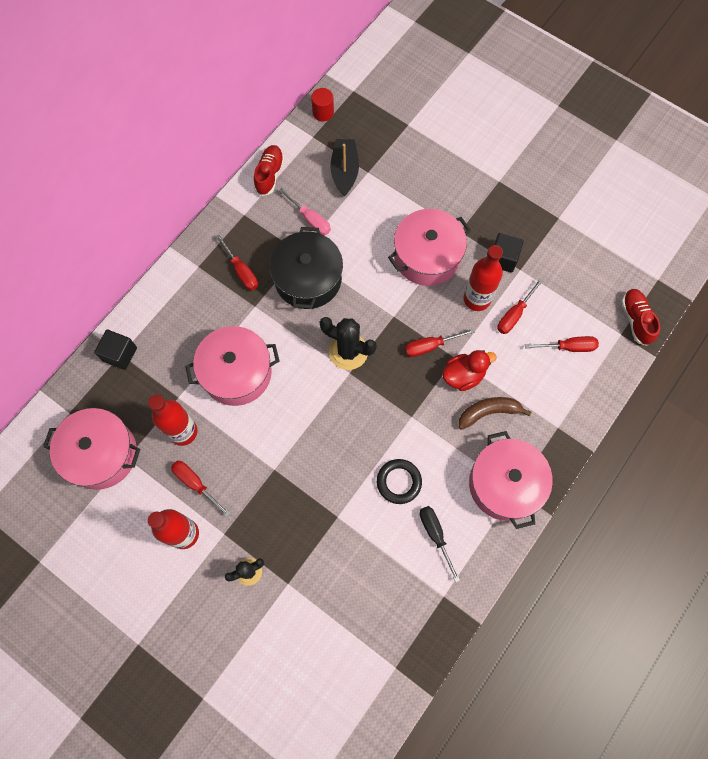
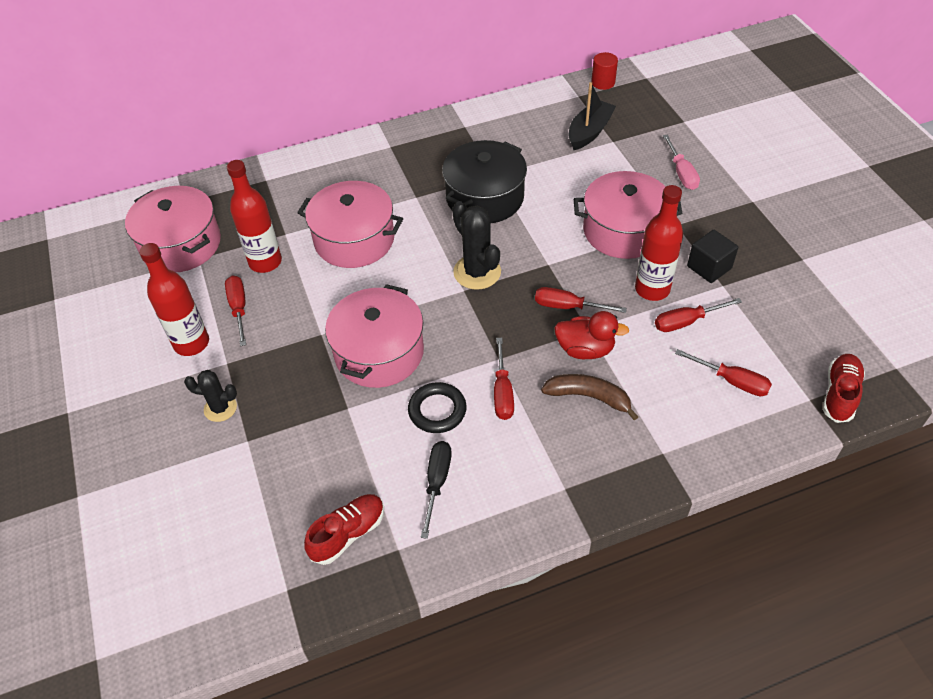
camera: 35 degrees right, 20 degrees down
(120, 354) = (265, 179): black cube -> none
(241, 271) = (426, 166): red screwdriver -> red screwdriver (502, 392)
(269, 174) = (513, 107): red shoe -> red shoe (348, 534)
(310, 219) = (525, 154): pink screwdriver -> pink screwdriver (681, 173)
(504, 484) = (556, 476): pink pot -> pink pot (379, 352)

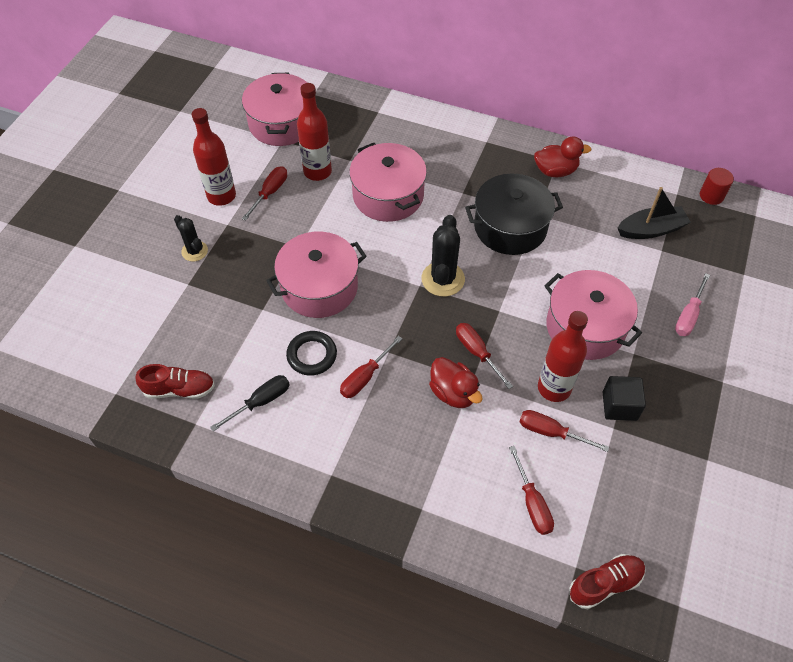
camera: 40 degrees right, 5 degrees up
(471, 134) = (555, 171): none -> red duck
(589, 397) = (417, 428): brown banana -> none

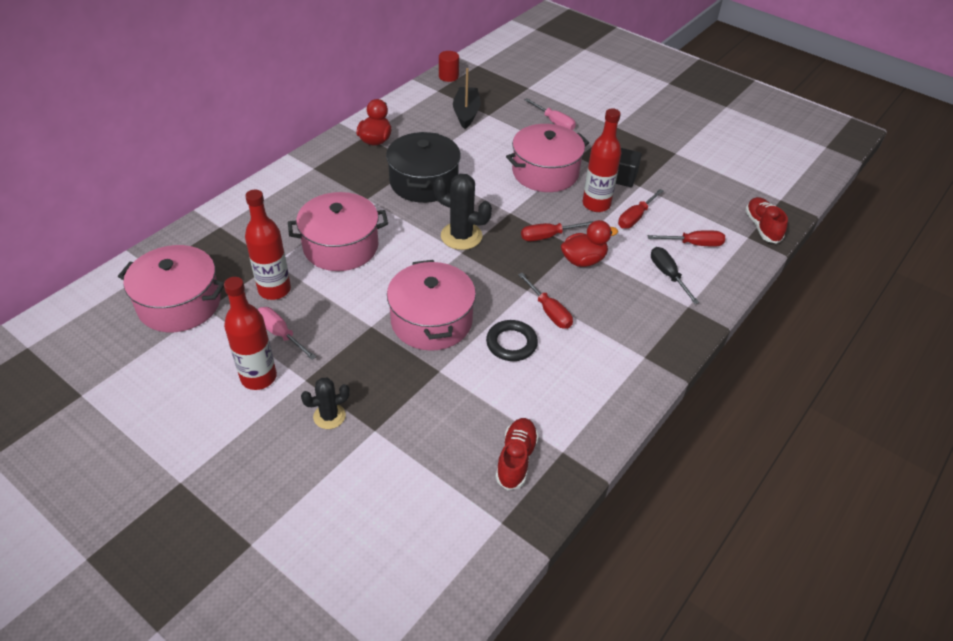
camera: 75 degrees left, 10 degrees down
(261, 402) = (552, 392): black screwdriver -> black screwdriver (667, 275)
(270, 192) = (280, 334): red screwdriver -> pink screwdriver

